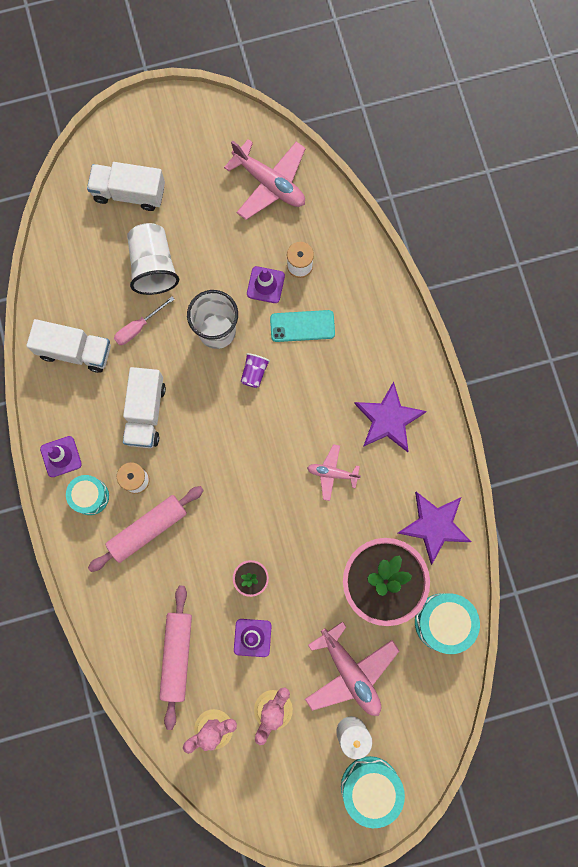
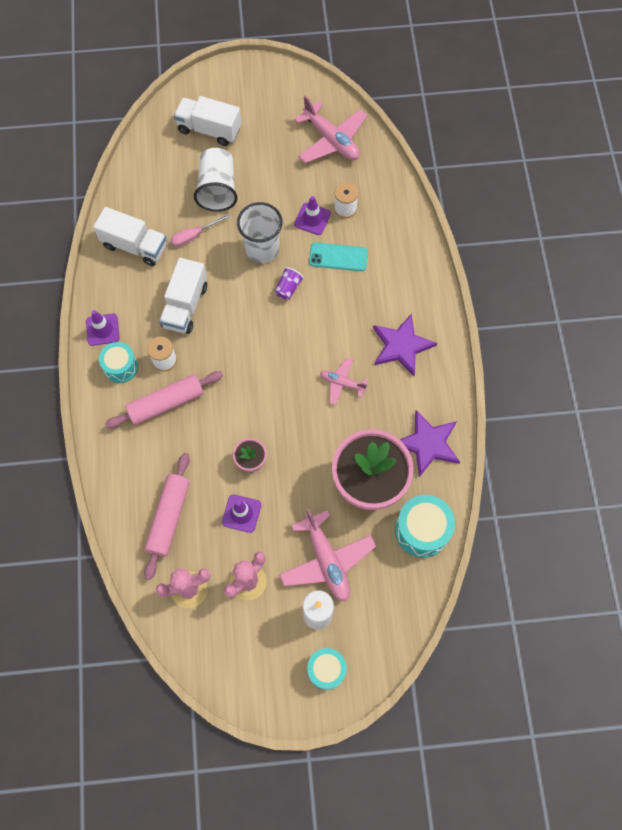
camera: 10 degrees right, 10 degrees down
(370, 787) = (326, 670): turquoise drum -> turquoise drum, size x0.67

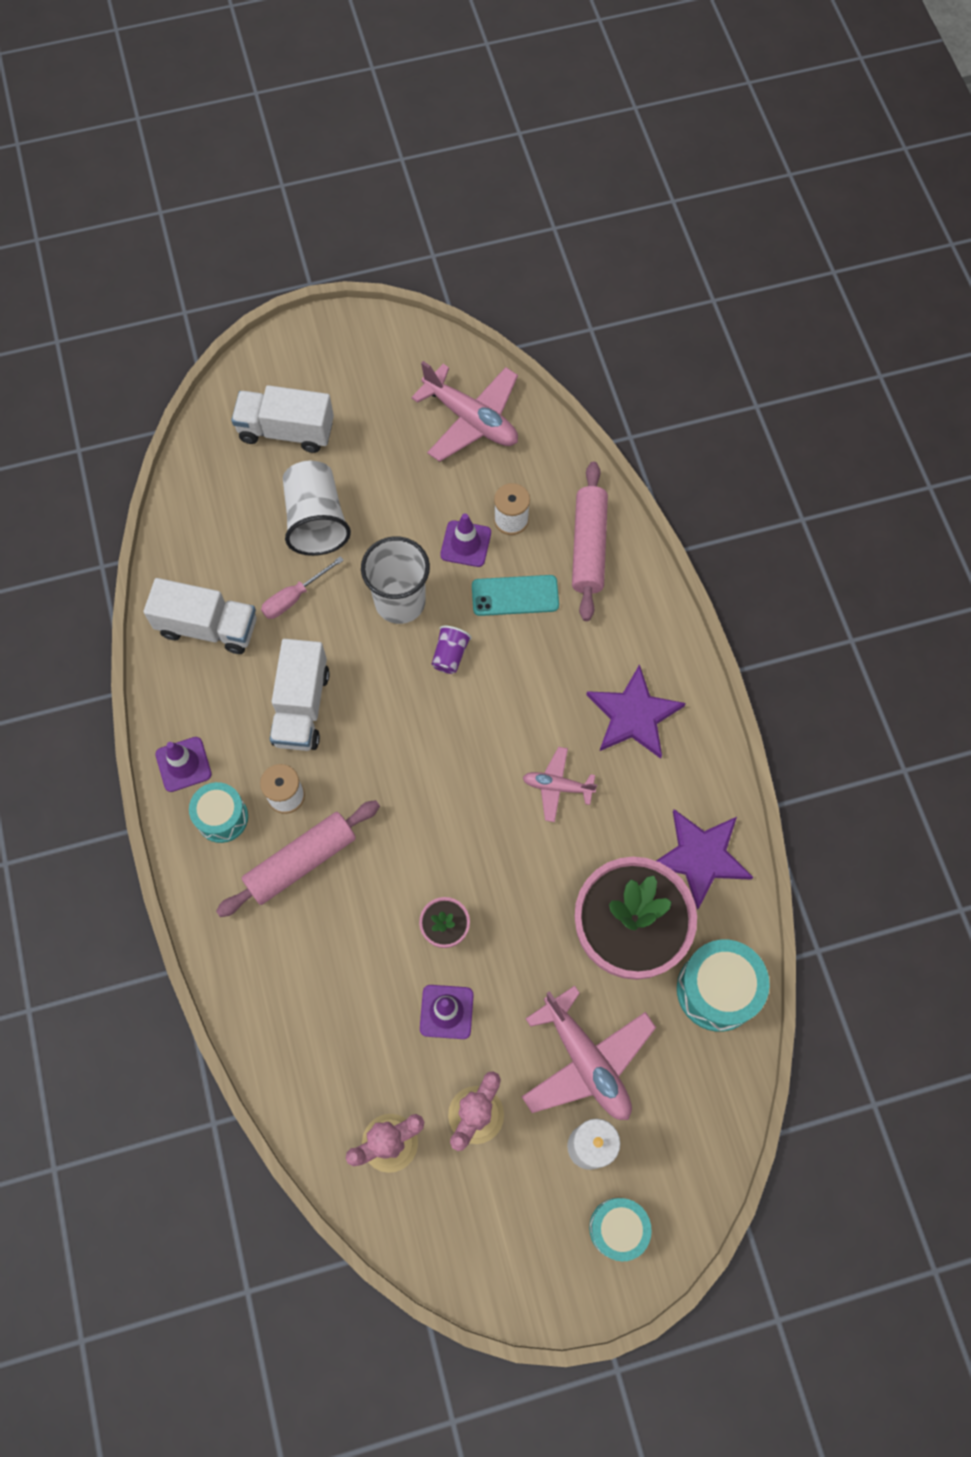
camera: 10 degrees left, 0 degrees up
(169, 517) = (339, 1037): pink rolling pin -> pink rolling pin (589, 547)

